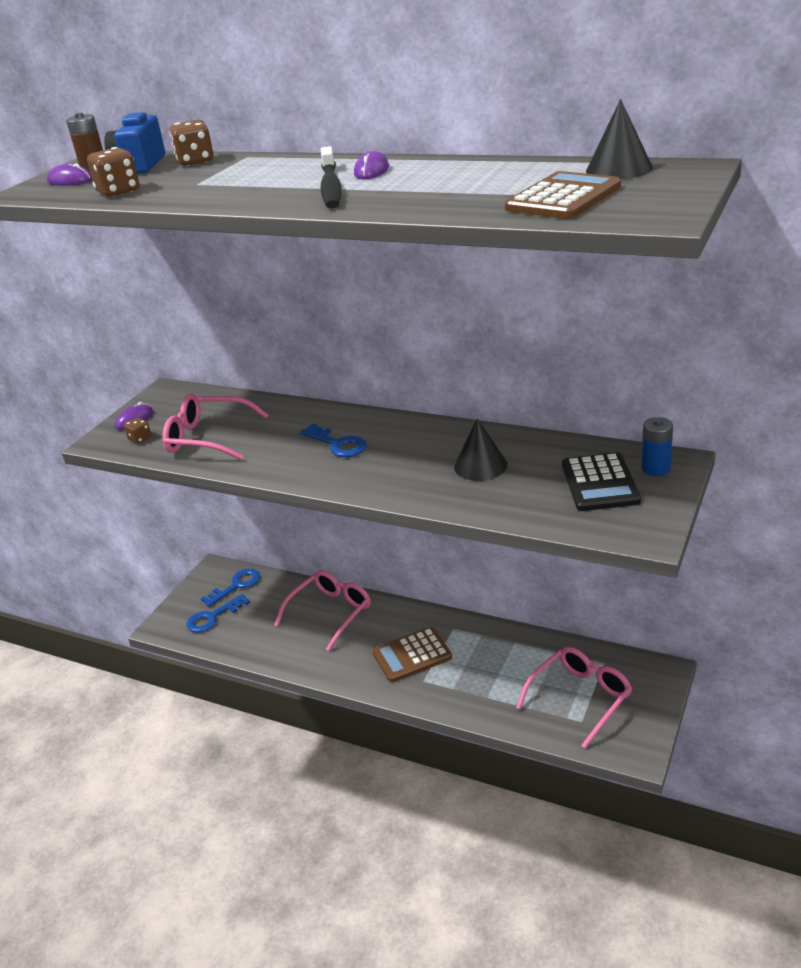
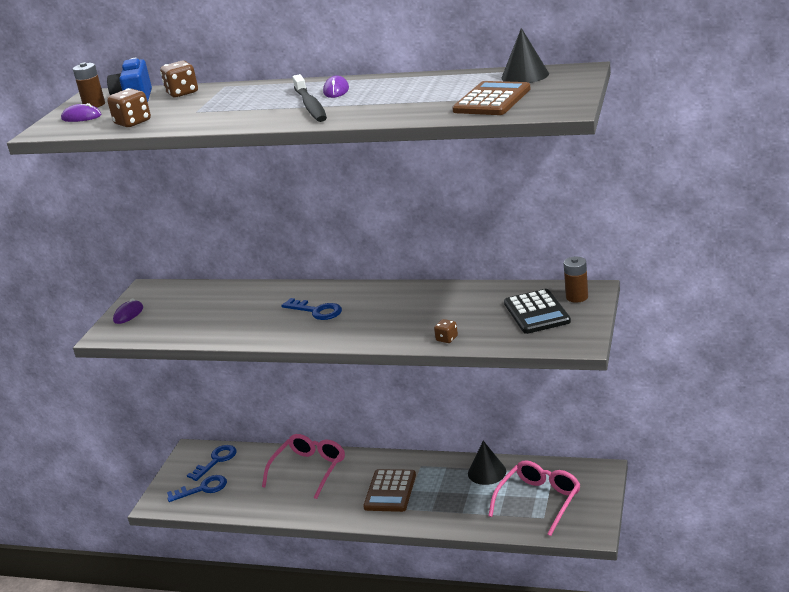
camera: 10 degrees left, 5 degrees down
(140, 439) = (140, 328): brown dice -> brown dice (447, 339)
(208, 438) = (202, 320): pink glasses -> none
(213, 617) = (202, 489): blue key -> blue key turned 150 degrees counterclockwise
(412, 655) = (390, 491): brown calculator -> brown calculator turned 45 degrees counterclockwise
(480, 465) = (440, 312): black cone -> black cone (487, 472)
(655, 468) = (577, 297): blue battery -> brown battery

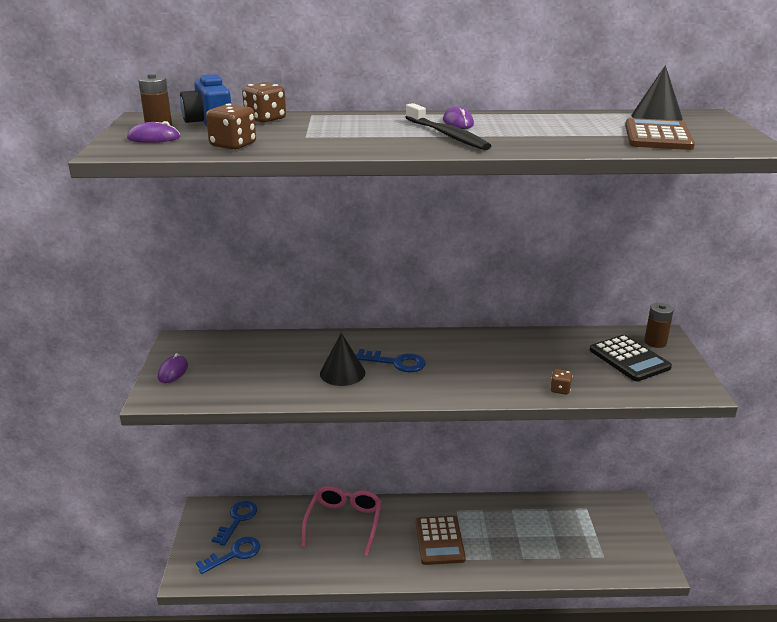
camera: 20 degrees left, 0 degrees up
(487, 472) = (525, 512): black cone -> black cone (342, 373)
(539, 501) = (590, 539): pink glasses -> none

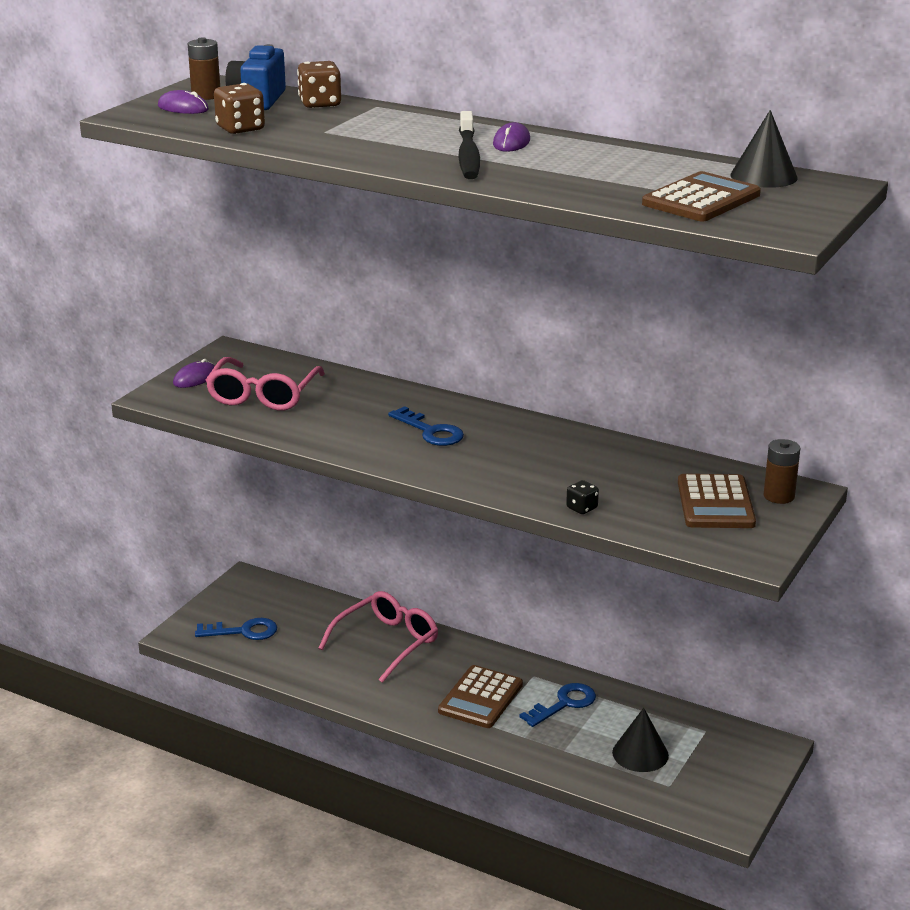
camera: 30 degrees right, 0 degrees up
(237, 520) = (273, 600): blue key -> blue key (564, 704)
(242, 370) = (263, 395): none -> pink glasses
(342, 373) = (361, 425): black cone -> black cone (640, 753)
(560, 389) = (582, 508): brown dice -> black dice
(629, 359) = (715, 503): black calculator -> brown calculator

